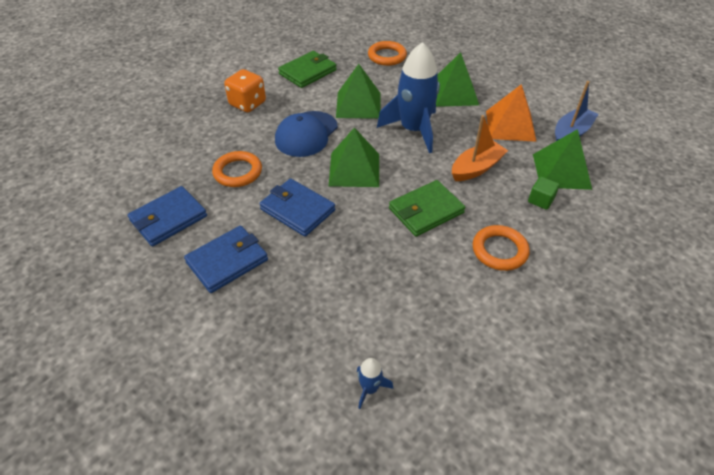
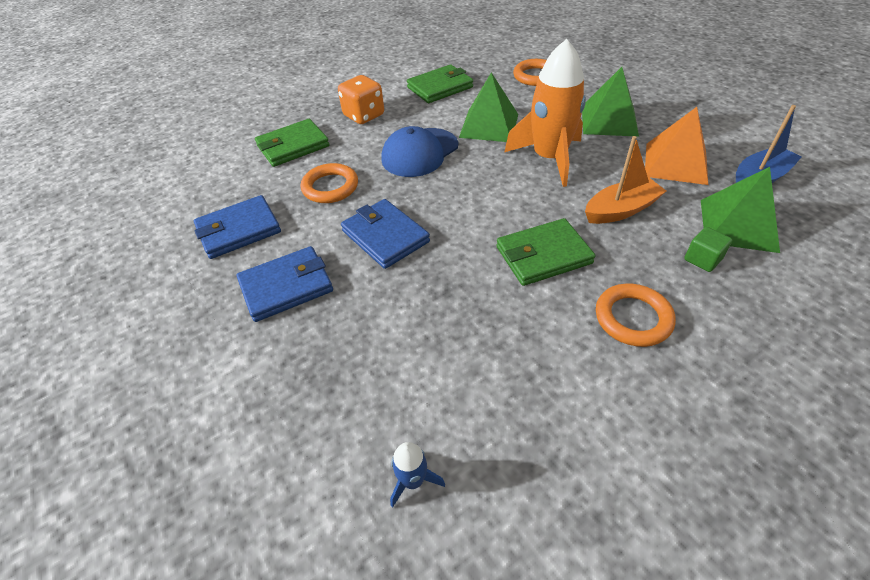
camera: 15 degrees right, 0 degrees up
(192, 137) = (293, 146): none -> green wallet
(354, 169) = (465, 197): green pyramid -> none
(413, 130) = (549, 158): blue rocket -> orange rocket

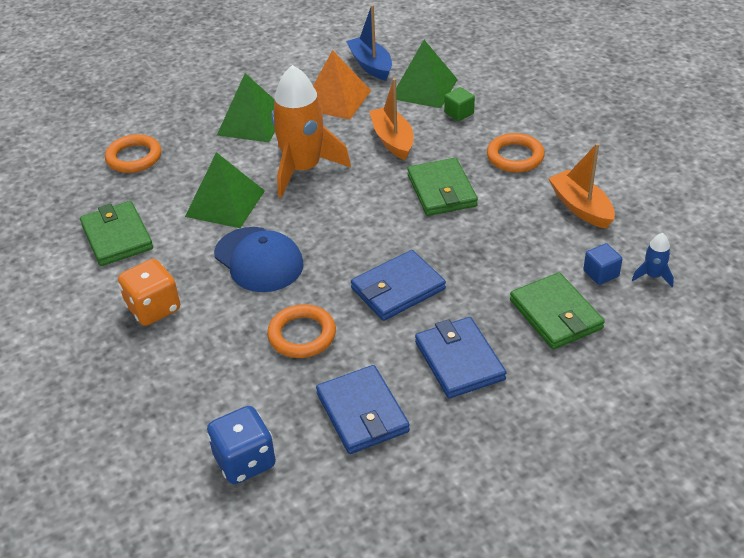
camera: 85 degrees left, 5 degrees down
(209, 178) = (245, 461): none -> blue dice
(293, 146) = (199, 377): green wallet -> green wallet (555, 314)
(415, 414) = (601, 273): none -> blue cube
(545, 393) = (581, 207): none -> orange boat

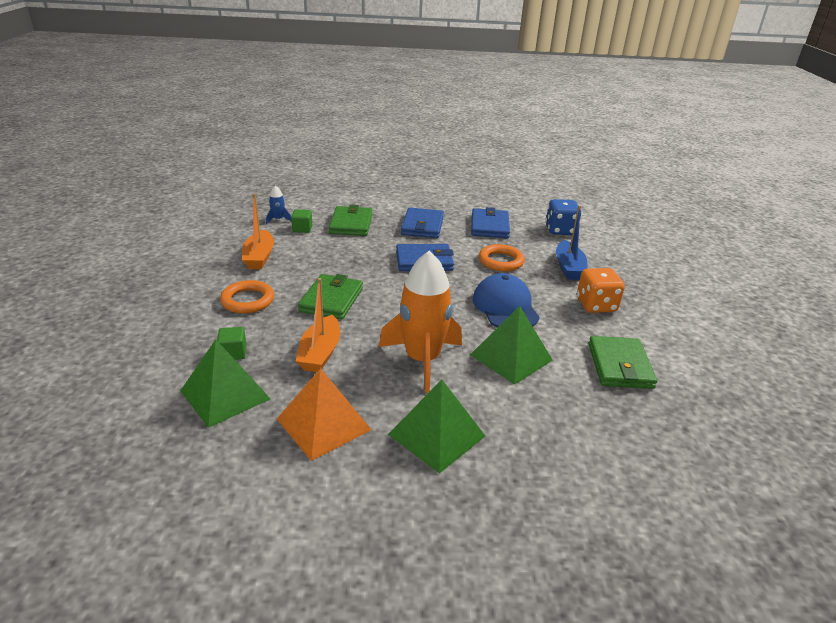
camera: 155 degrees left, 10 degrees down
(134, 157) = (591, 446): orange ring -> none
(371, 65) = (235, 457): blue boat -> blue boat (569, 268)
(601, 273) = (302, 229): blue cube -> green cube

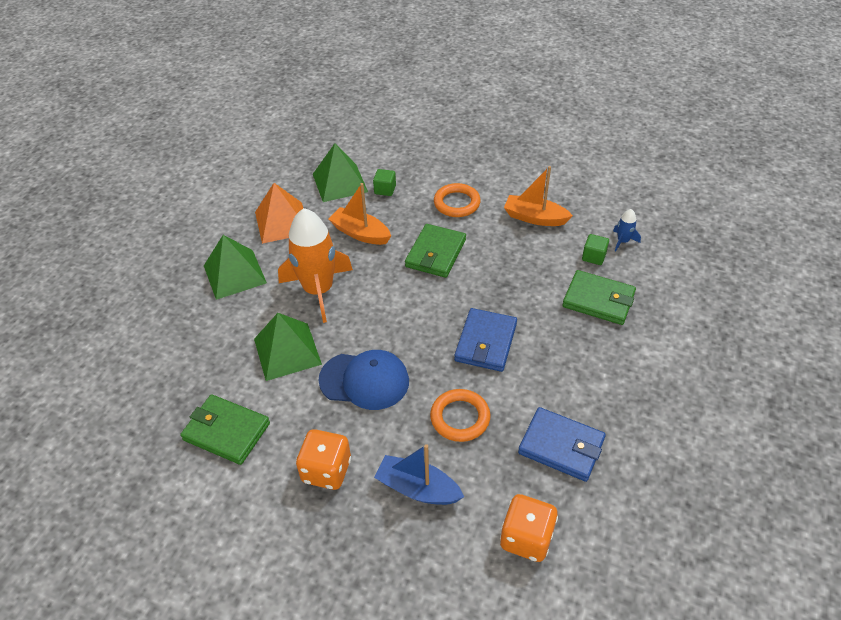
camera: 115 degrees right, 15 degrees up
(331, 300) = (436, 253): green wallet -> green wallet turned 75 degrees clockwise
(422, 226) = (578, 368): blue wallet -> none
(560, 230) = (526, 538): blue dice -> orange dice

